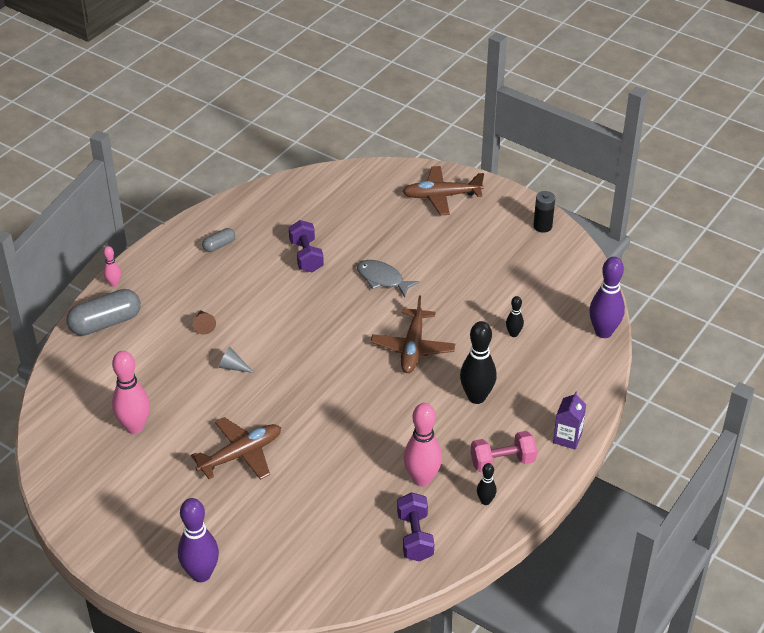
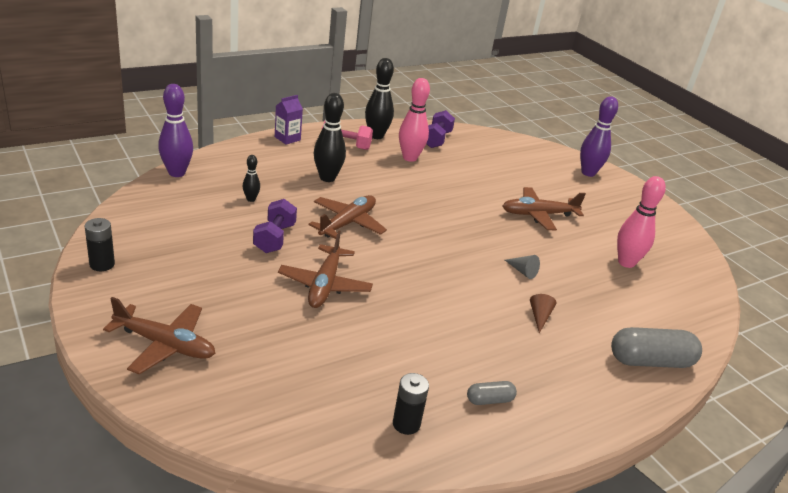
camera: 160 degrees left, 10 degrees down
(114, 284) = (638, 404): pink bowling pin -> none
(265, 211) = (406, 424): none -> black battery
(306, 256) = (389, 342): purple dumbbell -> purple dumbbell (274, 238)
(382, 279) = (325, 285): grey fish -> brown plane
(485, 501) = (376, 136): black bowling pin -> black bowling pin, size x1.95

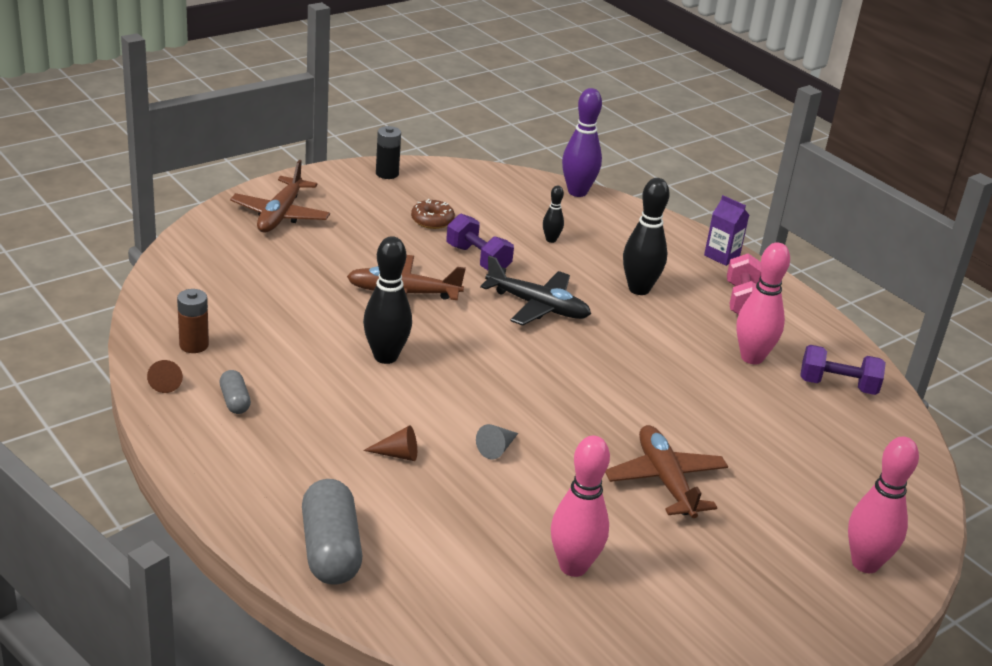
camera: 85 degrees right, 0 degrees up
(203, 251) = (432, 220): none -> brown donut
(274, 238) = (478, 259): purple dumbbell -> purple dumbbell turned 45 degrees clockwise
(347, 223) = (538, 306): brown plane -> black plane
(376, 136) = (796, 327): black bowling pin -> black bowling pin (385, 357)
(406, 424) = (194, 345): black battery -> brown battery
(467, 446) = (166, 381): none -> brown cone
(588, 173) = (865, 563): purple bowling pin -> pink bowling pin

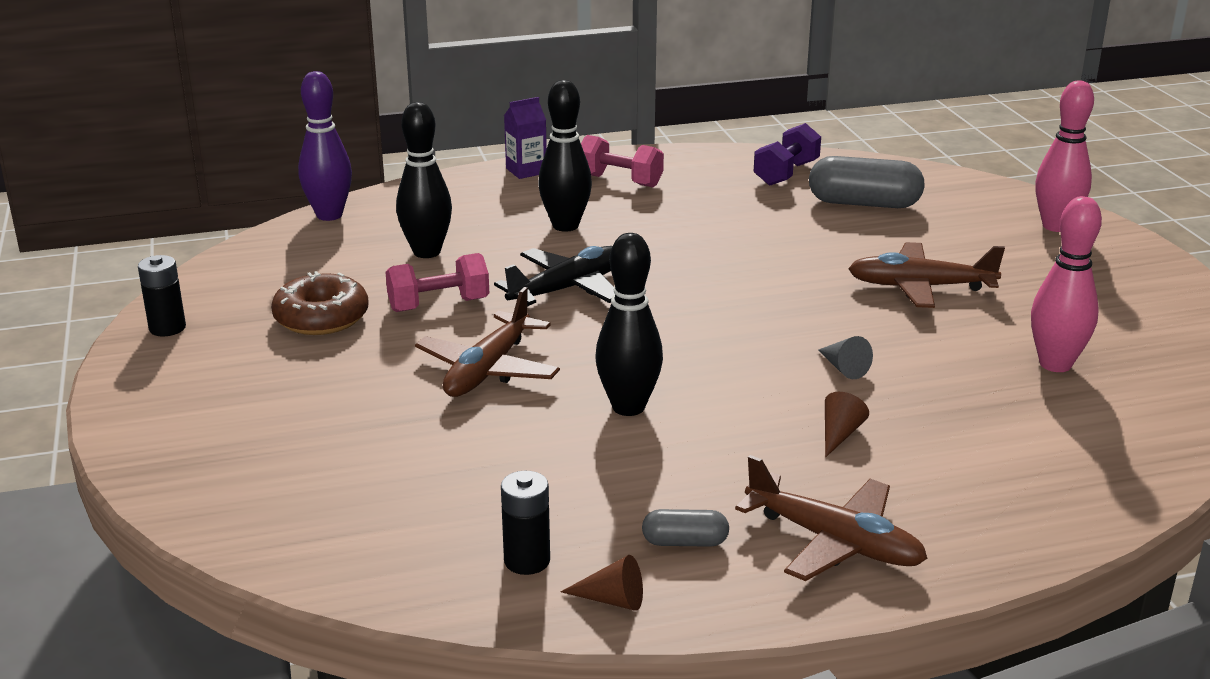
camera: 65 degrees left, 5 degrees down
(194, 345) = (527, 561): brown battery -> black battery
(280, 215) = (210, 432): brown plane -> brown plane (834, 542)
(331, 550) = (1018, 512): grey capsule -> grey capsule (864, 203)
(432, 220) = (321, 318): brown donut -> brown donut, size x1.51
(478, 259) = (439, 305): purple dumbbell -> pink dumbbell
(551, 240) = (427, 252): black bowling pin -> black bowling pin, size x1.95
(752, 357) = (723, 199): pink bowling pin -> none

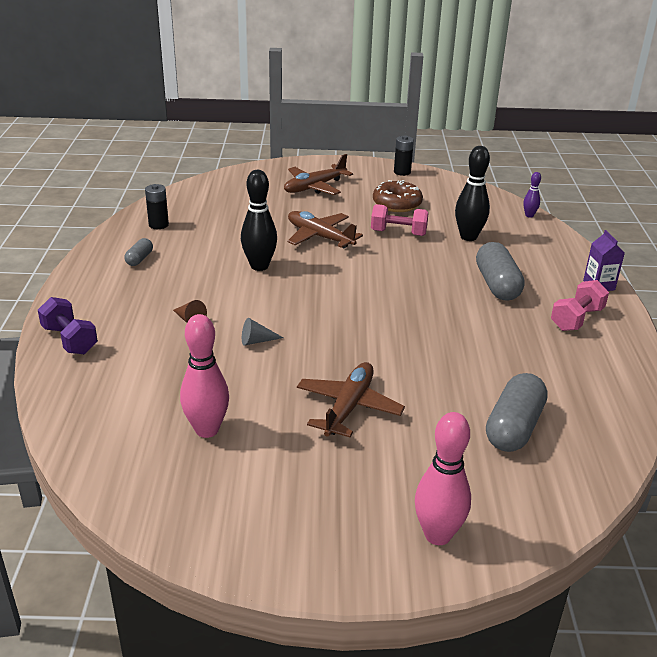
camera: 105 degrees right, 5 degrees up
(329, 215) = (529, 215): purple bowling pin -> purple bowling pin, size x0.51
(439, 305) = (398, 233): pink dumbbell -> pink dumbbell turned 75 degrees counterclockwise
(565, 226) = (497, 285): black bowling pin -> grey capsule
(568, 288) = (403, 271): black plane -> none
(612, 599) = (118, 237): brown cone -> none
(786, 173) = (587, 402): purple dumbbell -> purple dumbbell (70, 340)
(834, 542) = (105, 294): brown plane -> brown plane (314, 187)

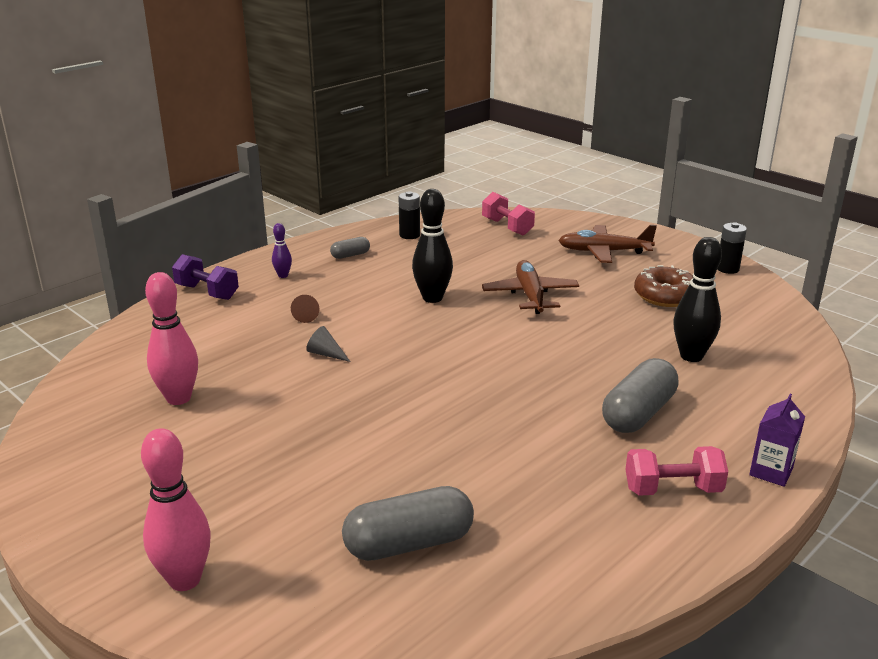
camera: 45 degrees right, 5 degrees down
(70, 340) = (207, 292): purple dumbbell -> purple dumbbell turned 60 degrees counterclockwise
(349, 407) = (302, 441): brown plane -> none
(398, 233) = (617, 322): pink dumbbell -> pink dumbbell (507, 227)
(529, 215) = (813, 365): purple bowling pin -> purple bowling pin (283, 275)

